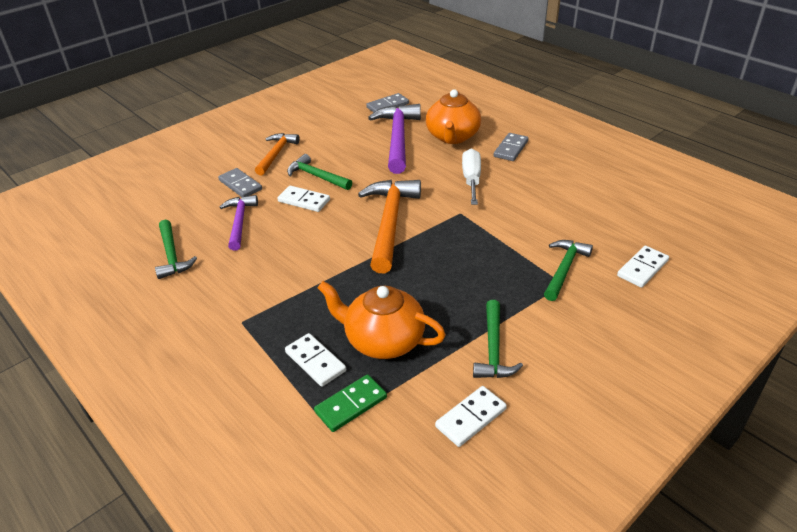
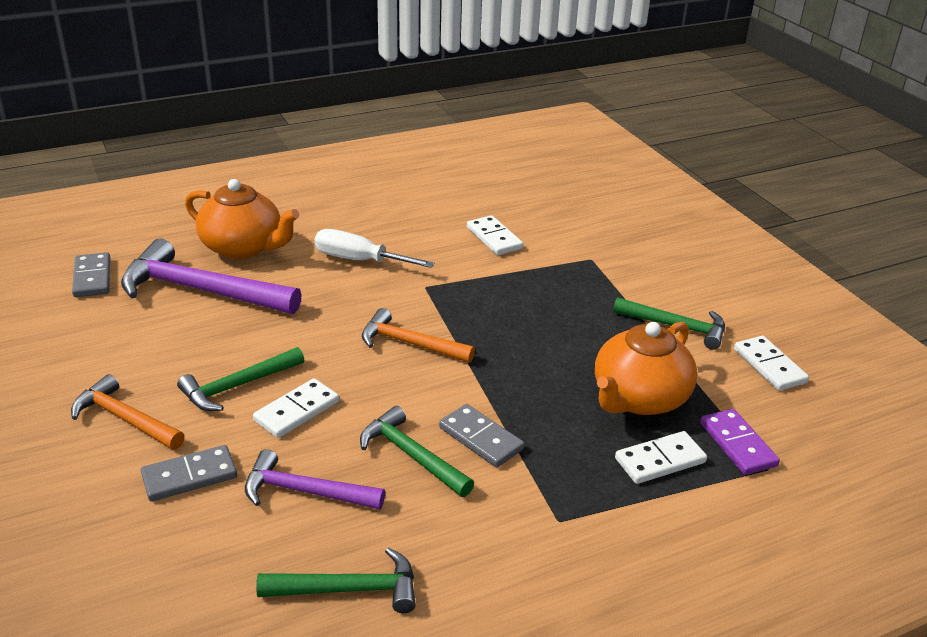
camera: 75 degrees left, 5 degrees down
(351, 405) = (738, 444): green domino -> purple domino
(390, 223) = (410, 343): orange hammer -> orange hammer, size x0.60
(511, 149) = (314, 216): grey domino -> grey domino (481, 438)
(564, 269) = (568, 251): green hammer -> green hammer (412, 455)
(642, 268) = (589, 211): white domino -> white domino (494, 238)

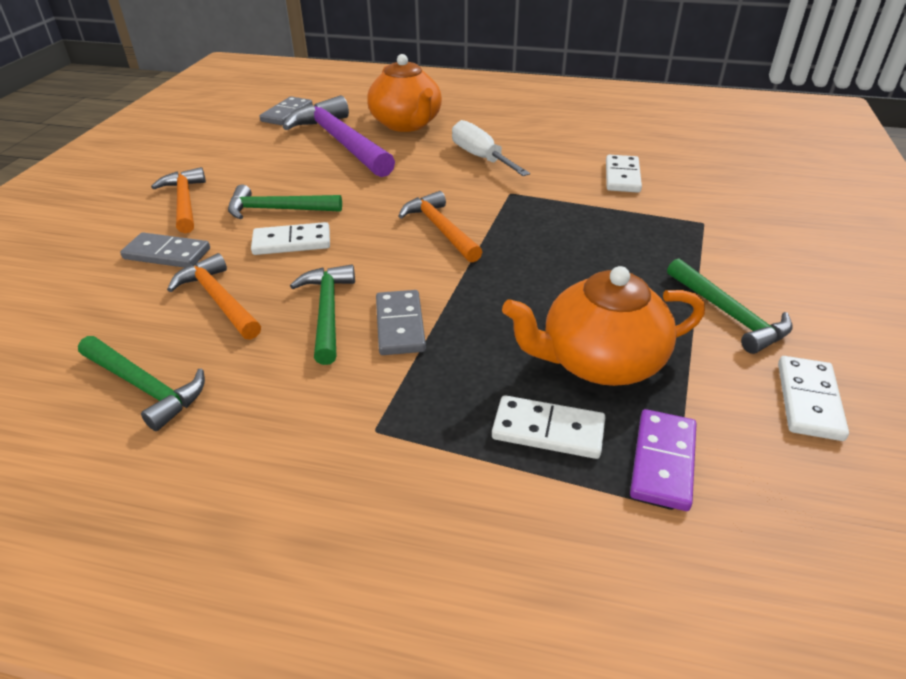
camera: 40 degrees right, 5 degrees up
(305, 491) = (219, 299): purple hammer -> orange hammer

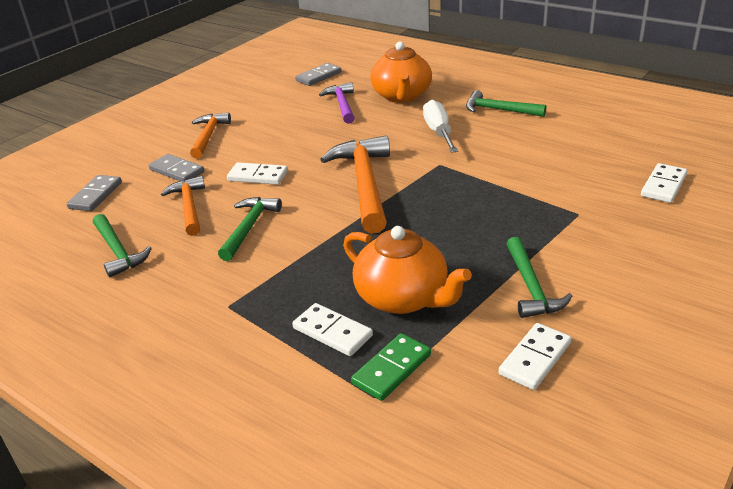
camera: 25 degrees right, 5 degrees down
(278, 209) = (264, 151): green hammer -> green hammer (499, 110)
(341, 142) = (342, 105): purple hammer -> purple hammer, size x0.60
(400, 325) = (288, 246): grey domino -> grey domino (96, 195)
(441, 229) = (365, 184): orange hammer -> orange hammer, size x1.68
(599, 362) = (403, 298): orange teapot -> orange teapot turned 150 degrees counterclockwise
(622, 176) = (543, 165): white domino -> white domino (663, 185)
(663, 462) = (392, 369): purple domino -> green domino

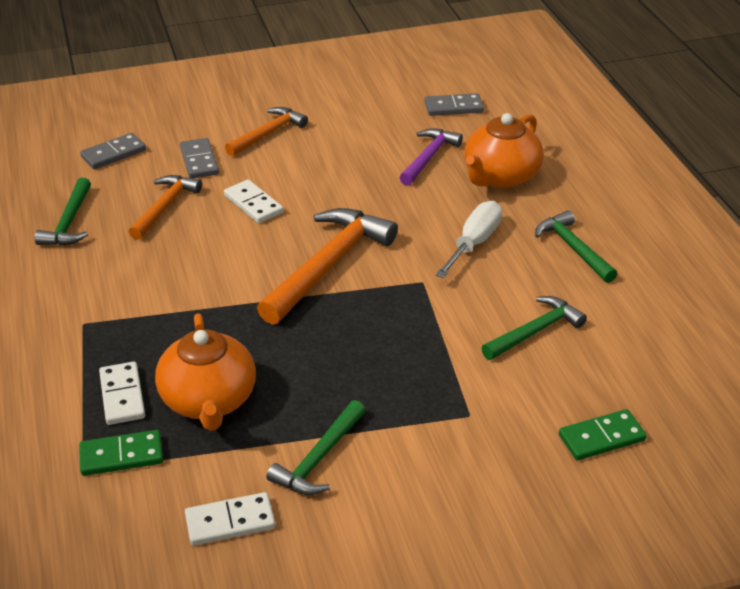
camera: 35 degrees right, 5 degrees up
(249, 227) = (183, 256): green hammer -> green hammer (535, 331)
(663, 185) = (601, 438): white domino -> green domino

